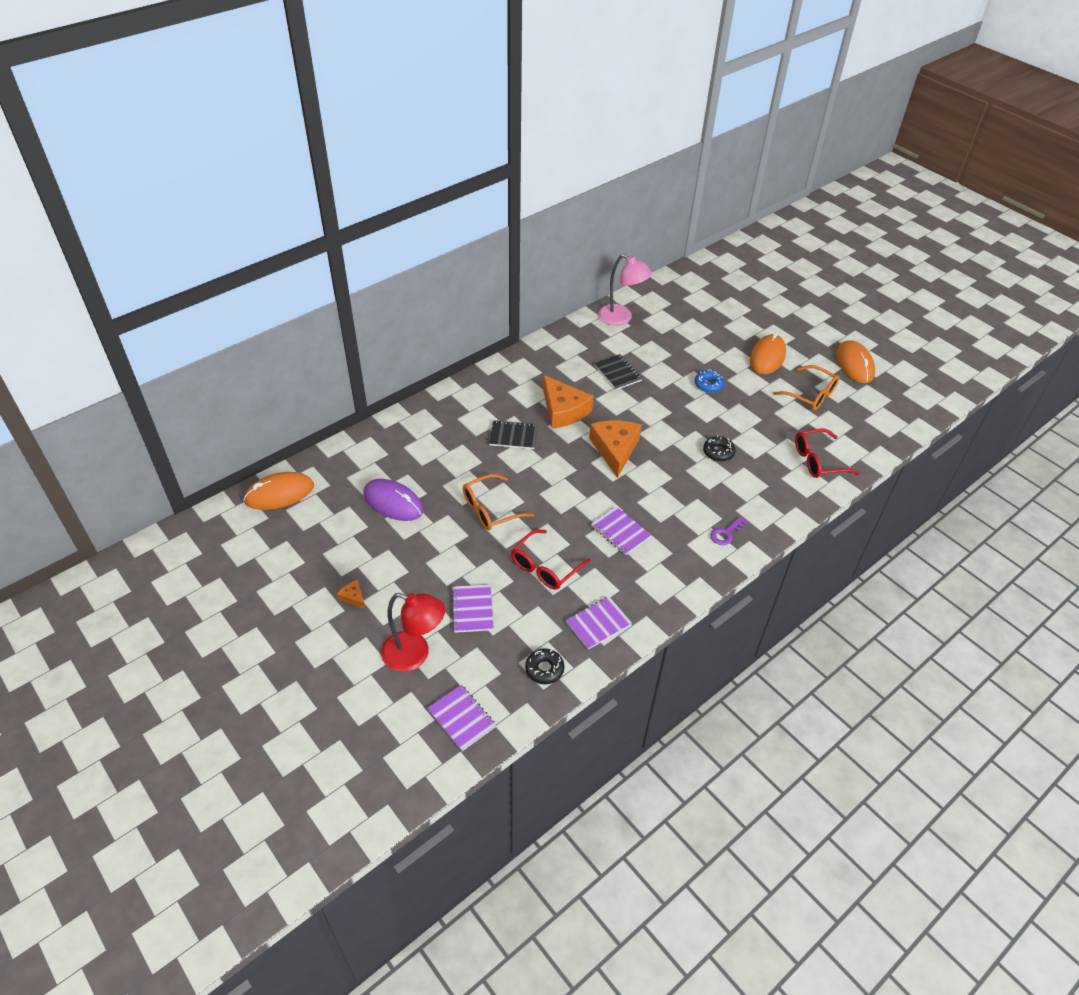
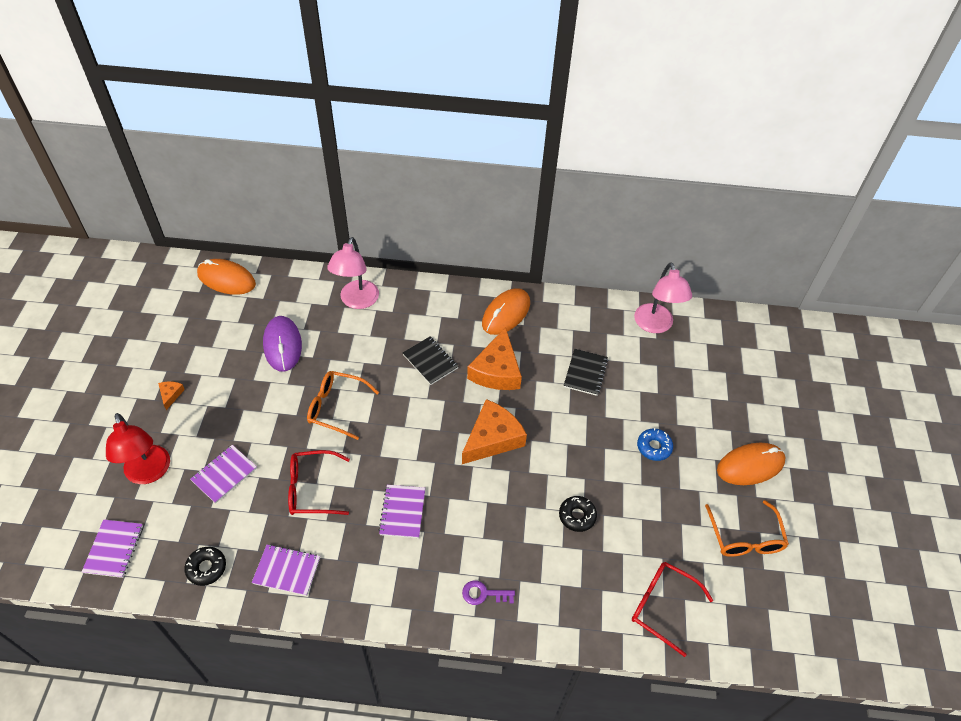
camera: 45 degrees right, 5 degrees up
(407, 436) = (357, 301): none -> pink lamp
(854, 364) = (838, 546): orange mouse -> orange mouse (506, 313)

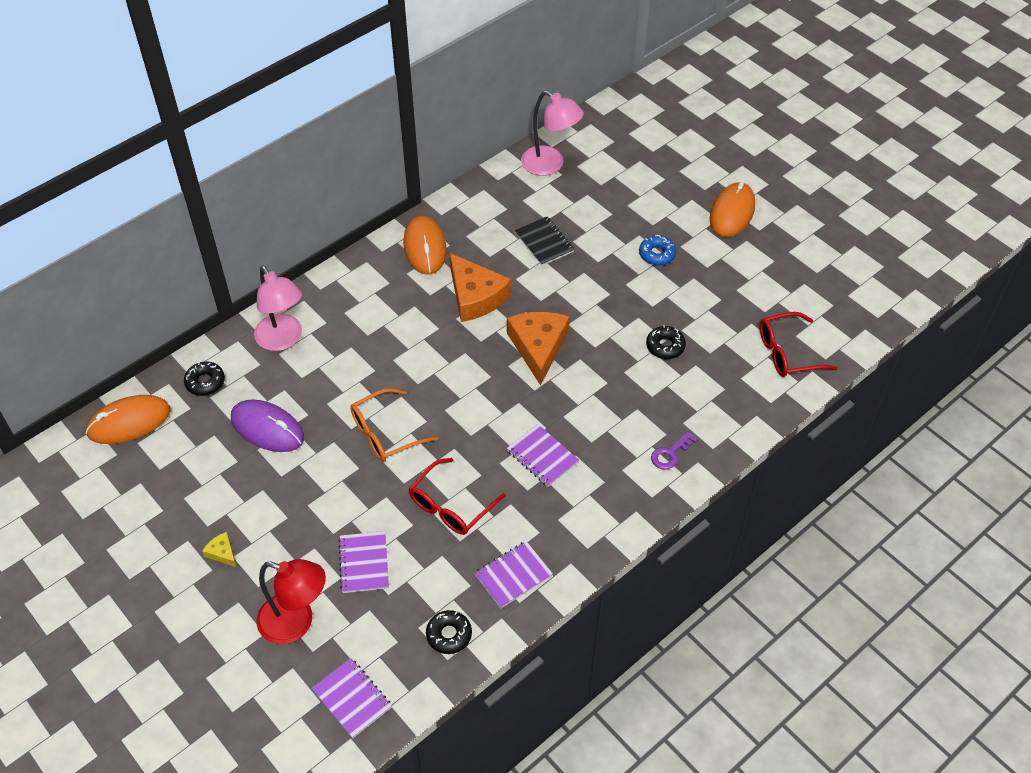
camera: 45 degrees left, 0 degrees up
(171, 395) = (222, 553): orange cheese -> yellow cheese
(288, 290) = (205, 382): none -> black donut
(430, 361) = (413, 334): black notebook -> none
(745, 538) = (784, 263): orange glasses -> none

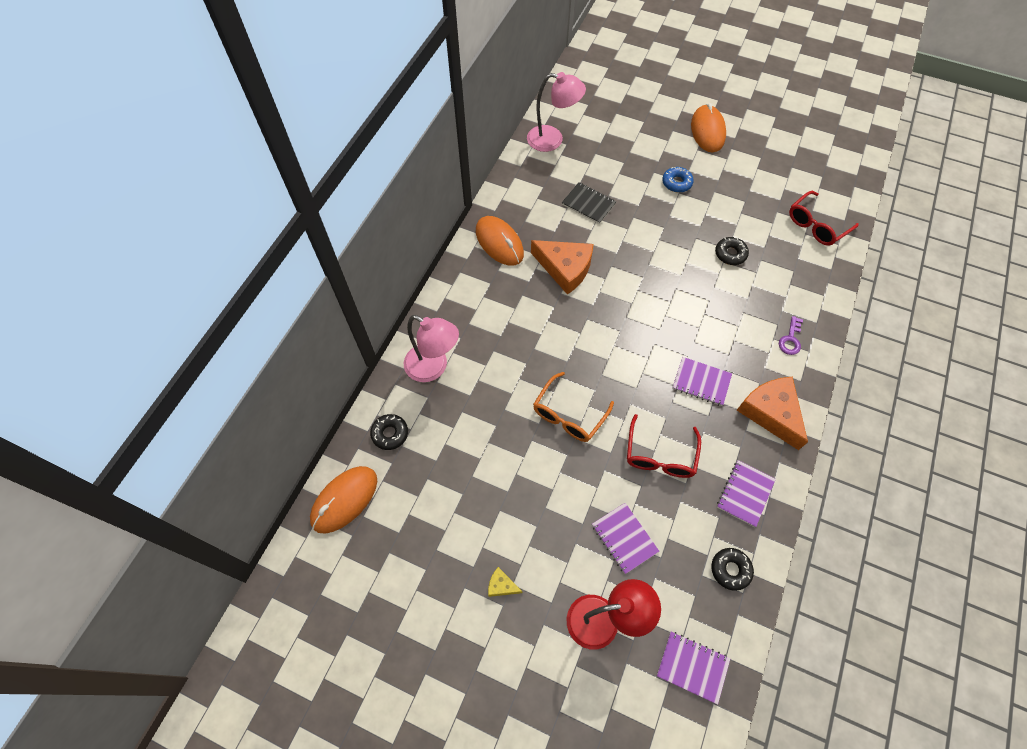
camera: 25 degrees left, 10 degrees up
(267, 428) = (469, 453): purple mouse -> none
(538, 347) = (639, 292): orange cheese -> orange cheese (771, 413)

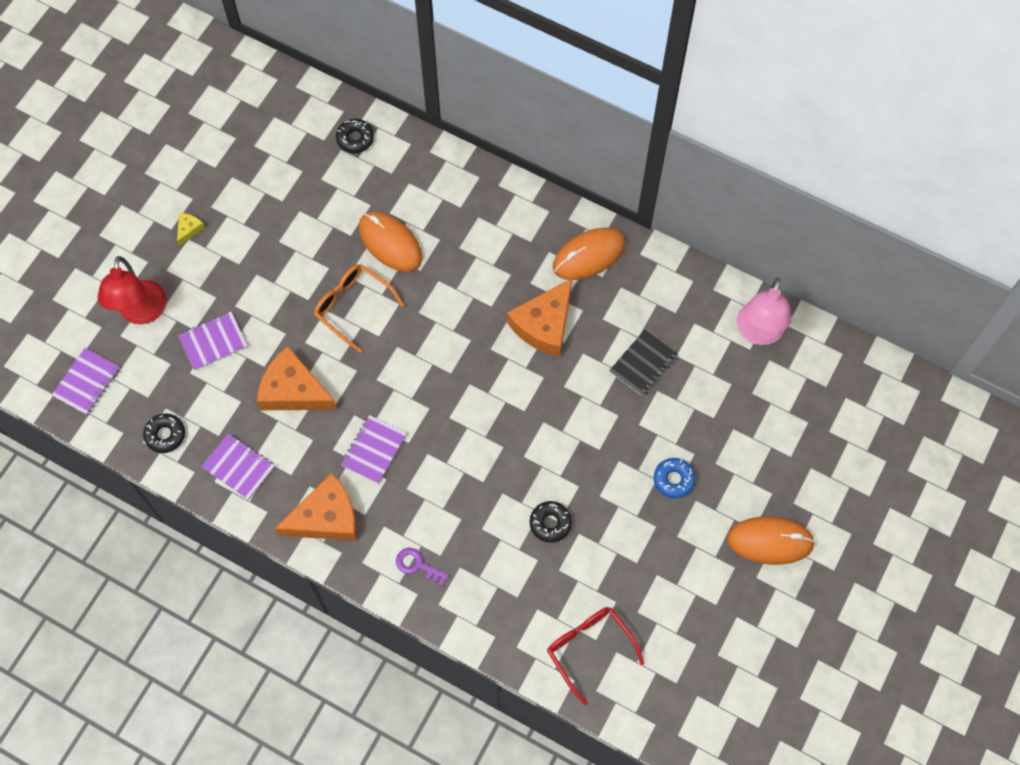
camera: 95 degrees right, 5 degrees up
(344, 500) = (292, 101): orange mouse -> orange mouse (390, 243)
(433, 368) = (426, 180): pink lamp -> none
(660, 455) = (293, 390): red glasses -> orange cheese

